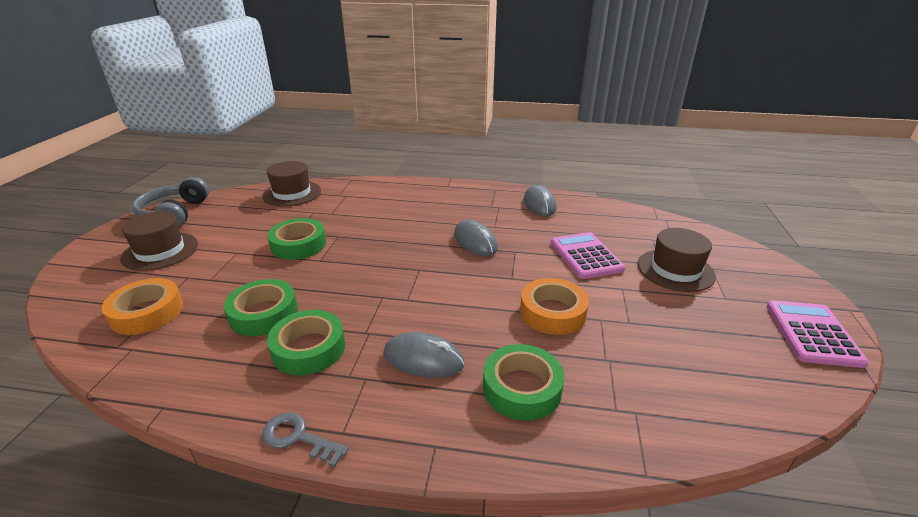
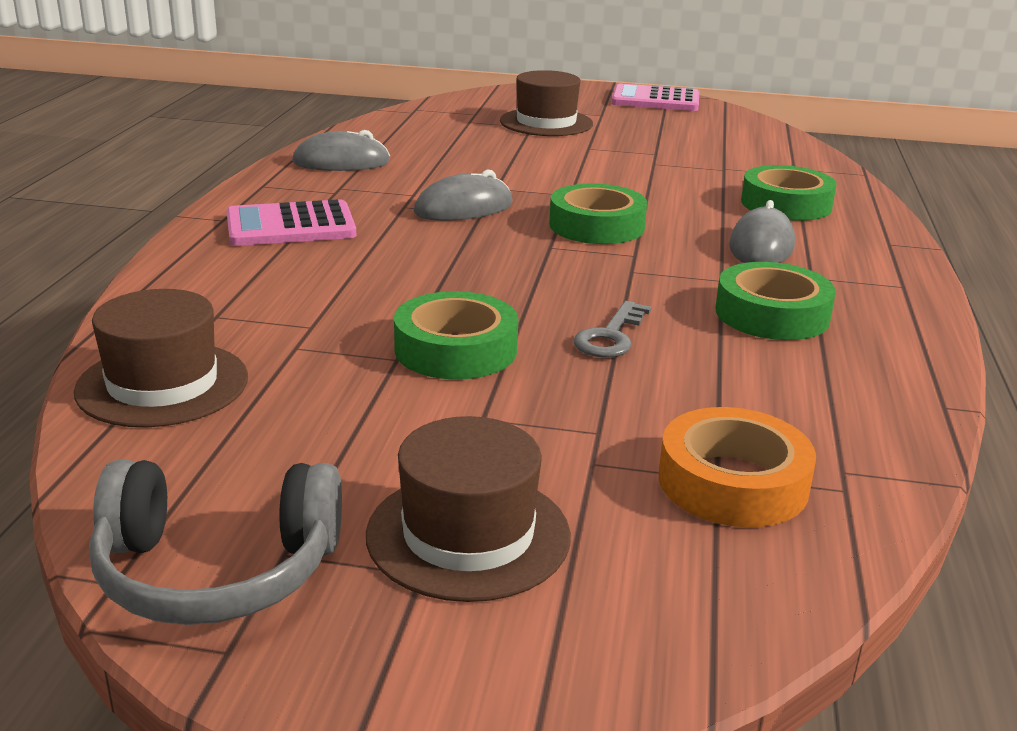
camera: 90 degrees left, 5 degrees down
(263, 313) = (700, 357): green tape -> green tape (596, 226)
(298, 438) = (927, 308): grey key -> grey key (610, 336)
(552, 312) = (646, 181): orange tape -> none
(585, 256) = (512, 154): pink calculator -> pink calculator (290, 226)

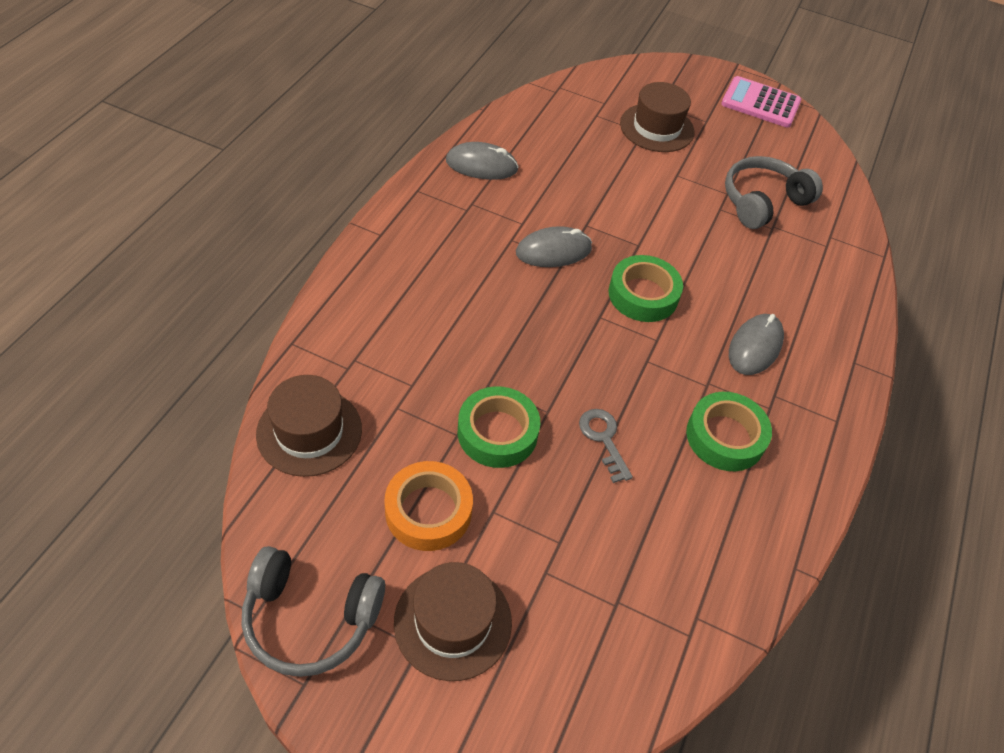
camera: 10 degrees right, 25 degrees up
(290, 226) = (425, 253): pink calculator -> none
(610, 336) = (604, 439): grey key -> grey key turned 120 degrees clockwise
(700, 154) = (762, 202): none -> grey headphones
(733, 482) = (623, 612): orange tape -> orange tape (428, 511)
(786, 204) = (799, 291): green tape -> none

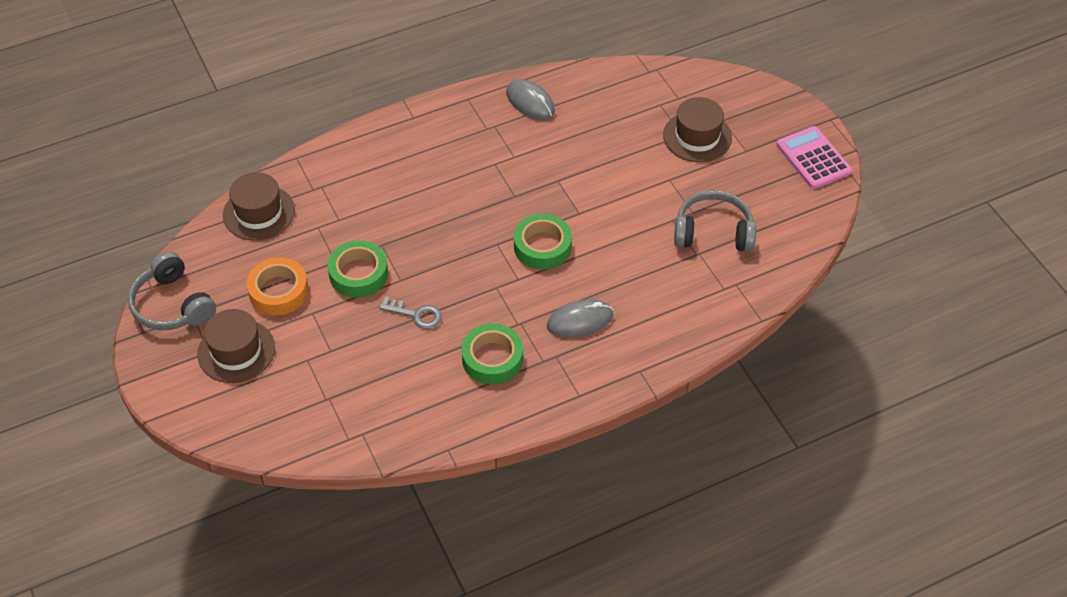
camera: 45 degrees right, 0 degrees up
(553, 251) = (514, 186): grey mouse -> none
(604, 439) = (416, 314): grey key -> grey key turned 90 degrees clockwise

